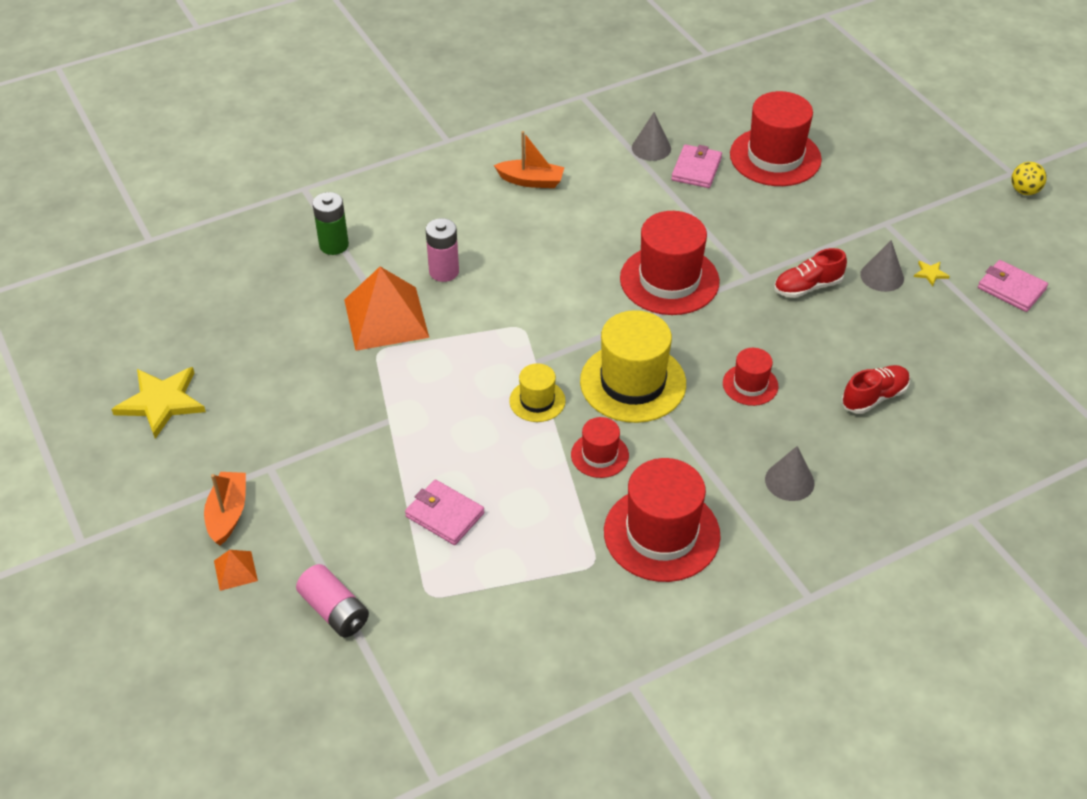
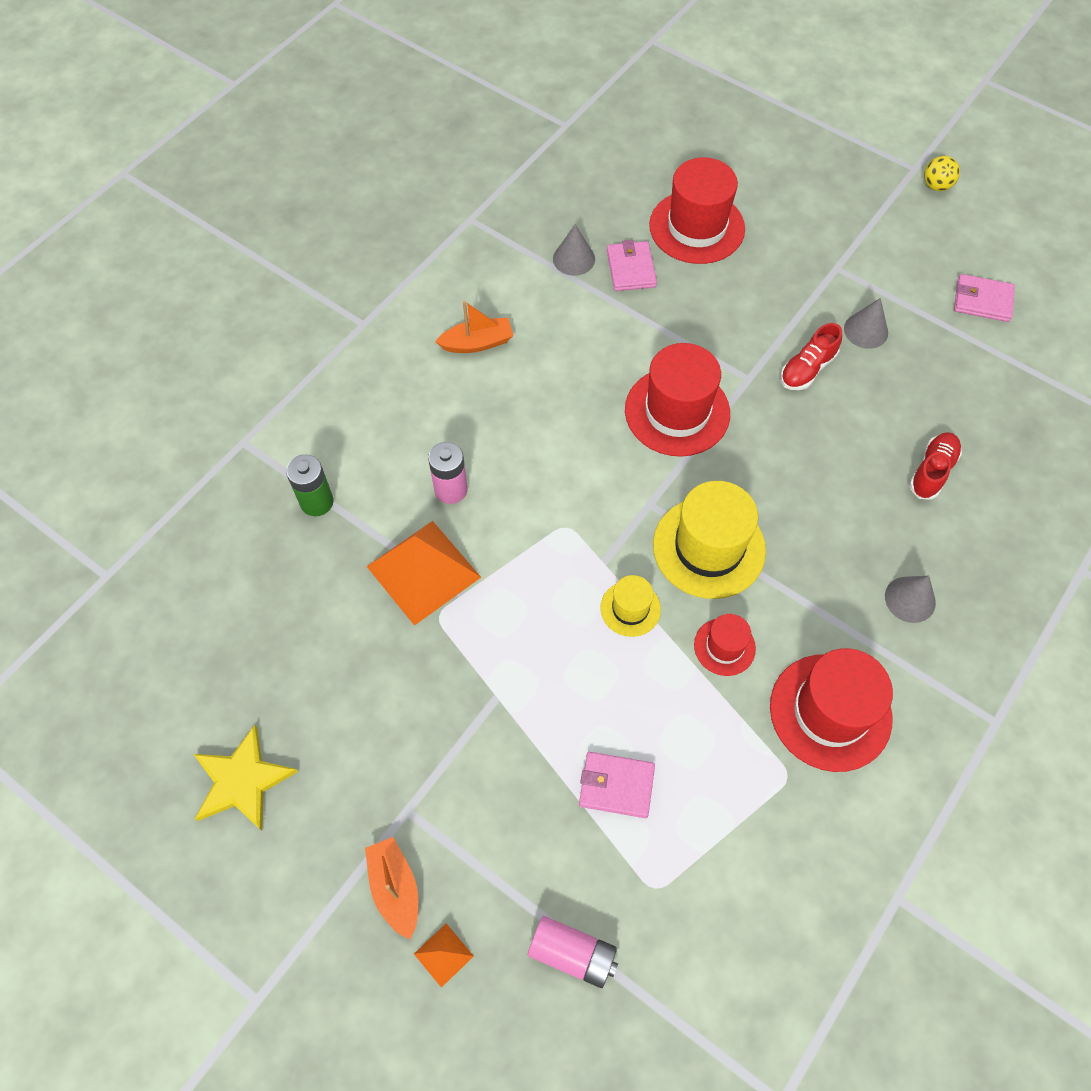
camera: 25 degrees left, 15 degrees up
(750, 385) = (816, 504): red hat -> none
(930, 273) = (905, 311): yellow star -> none

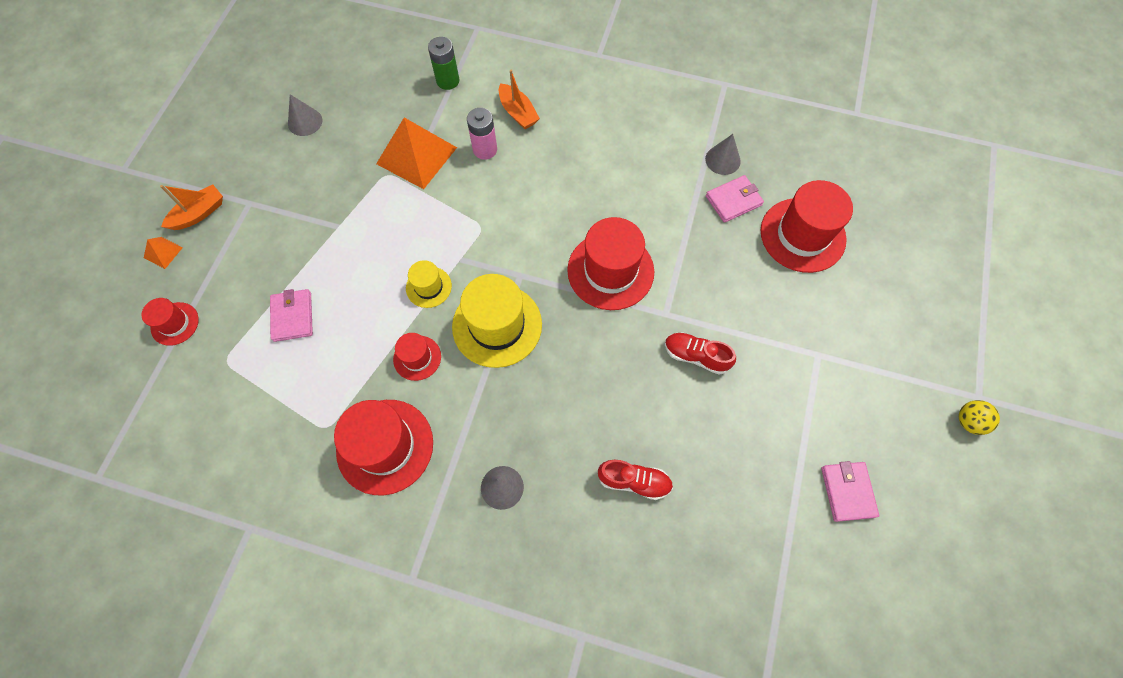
camera: 70 degrees right, 5 degrees up
(242, 780) = (249, 114): yellow star -> none
(477, 343) = (614, 125): orange boat -> orange boat (518, 113)
(572, 954) = (175, 324): pink battery -> red hat
(866, 330) = (760, 394): grey cone -> grey cone (305, 122)

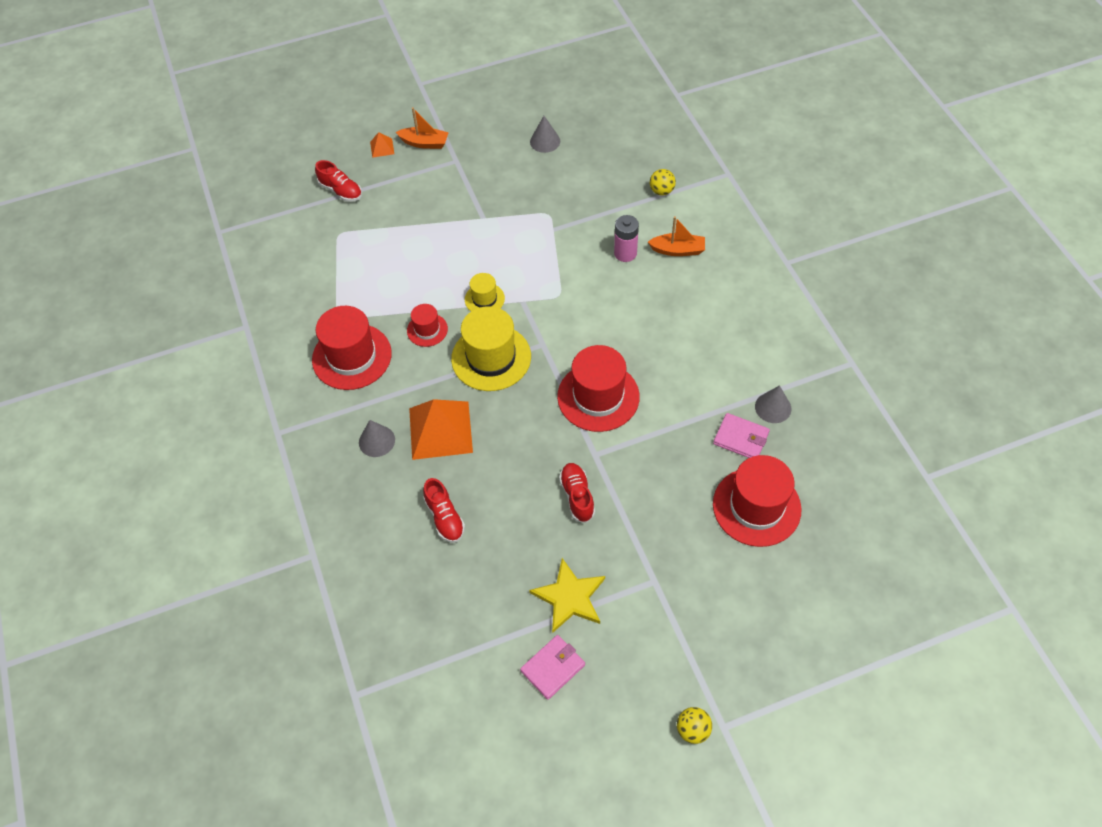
camera: 55 degrees right, 10 degrees down
(175, 324) = (341, 191): red hat -> red shoe
(292, 316) = (397, 243): pink wallet -> none
(416, 155) = (580, 219): orange pyramid -> orange pyramid (440, 430)
(448, 81) = (661, 191): green battery -> yellow ball
(518, 113) = (678, 250): orange boat -> orange boat turned 105 degrees counterclockwise
(789, 431) = (569, 597): none -> yellow star

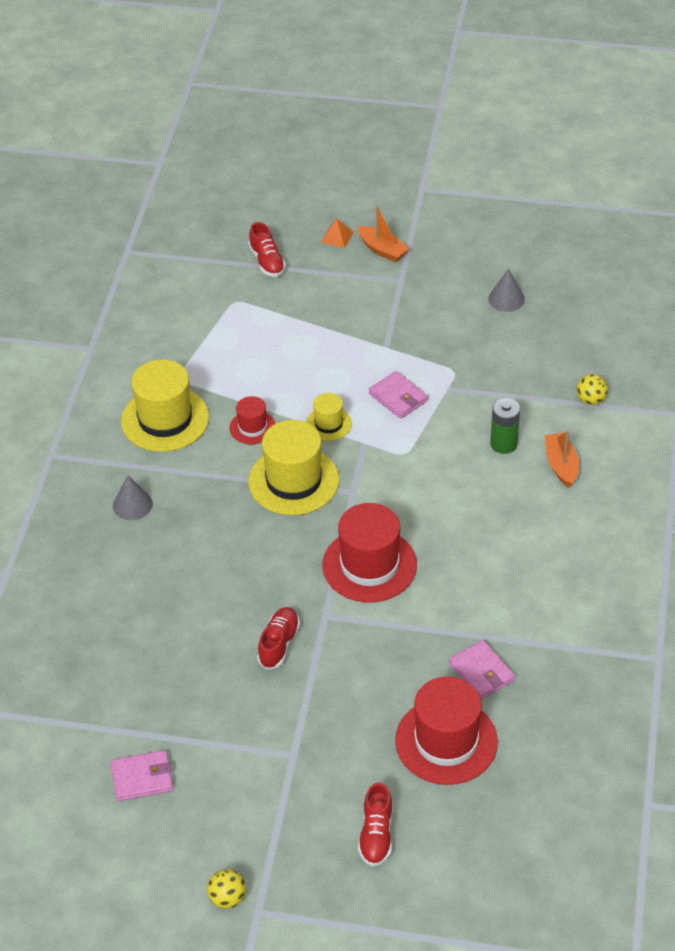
camera: 30 degrees right, 10 degrees down
(352, 356) = (165, 419): red hat -> yellow hat
(440, 430) = (197, 523): orange pyramid -> none
(445, 517) = (143, 601): red shoe -> red shoe (376, 835)
(521, 253) = (398, 397): none -> pink wallet
(569, 597) = (203, 727): yellow star -> none
(625, 253) = (503, 444): pink battery -> green battery
(678, 250) = (561, 465): orange boat -> orange boat turned 135 degrees counterclockwise
(773, 407) = (538, 660): grey cone -> none

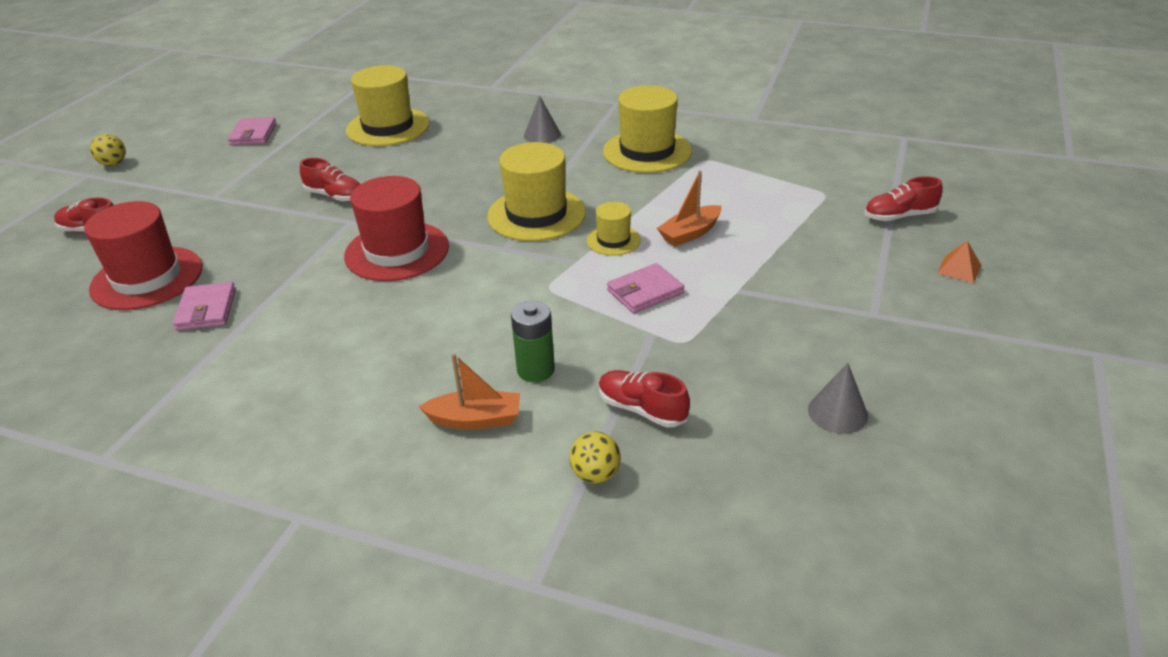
camera: 100 degrees right, 10 degrees down
(118, 646) = (388, 127): none -> yellow hat
(252, 427) = (622, 195): red hat -> none
(382, 250) = (938, 304): orange boat -> orange boat (690, 233)
(481, 672) = (206, 310): pink wallet -> pink wallet turned 75 degrees counterclockwise
(528, 386) = (642, 409): none -> red shoe

